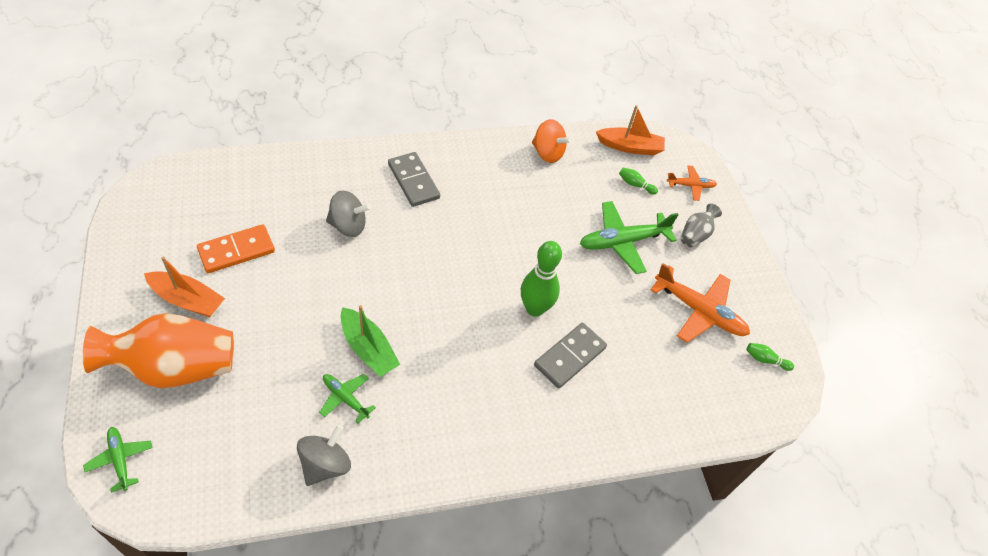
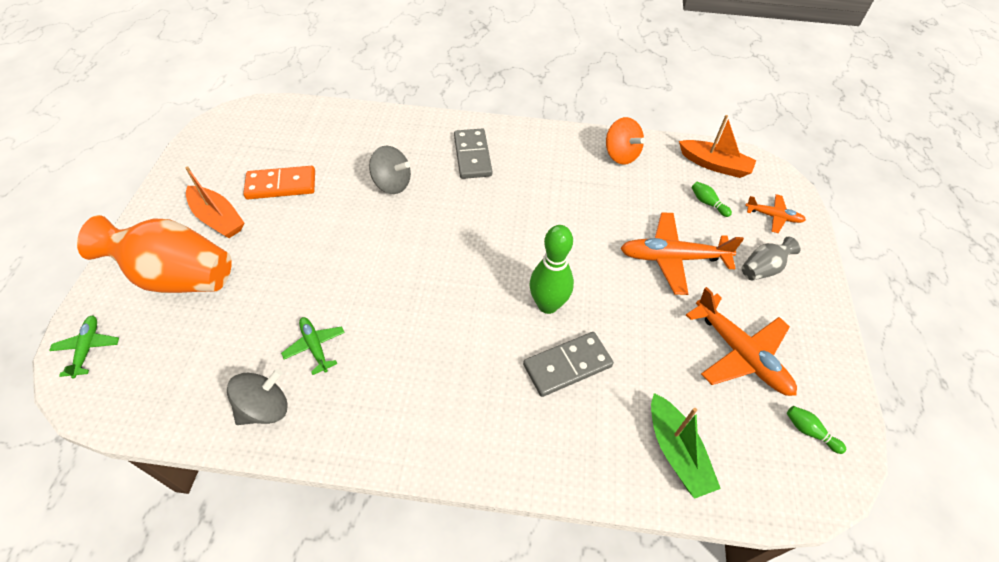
camera: 25 degrees right, 0 degrees up
(368, 349) = (359, 303): green boat -> green boat (676, 452)
(623, 242) = (673, 258): green plane -> orange plane

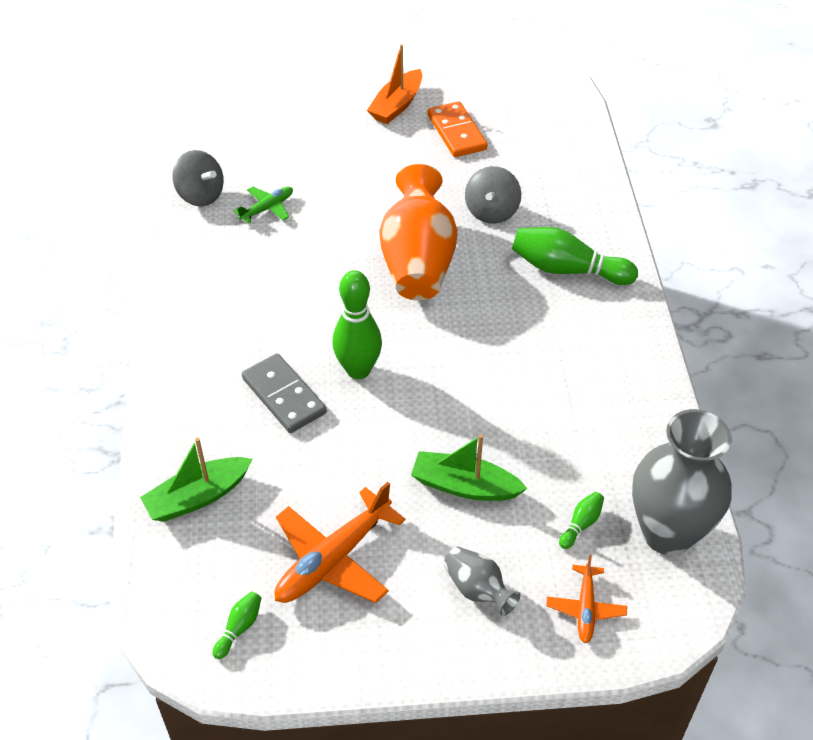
camera: 80 degrees right, 5 degrees down
(87, 348) = (238, 82): green plane -> none
(177, 276) = (322, 103): orange vase -> orange vase (418, 262)
(472, 156) = (567, 269): grey domino -> green bowling pin
(621, 155) = (637, 418): orange spinning top -> none
(673, 258) = (464, 486): orange plane -> green boat
(714, 165) = (667, 533): orange boat -> grey vase

